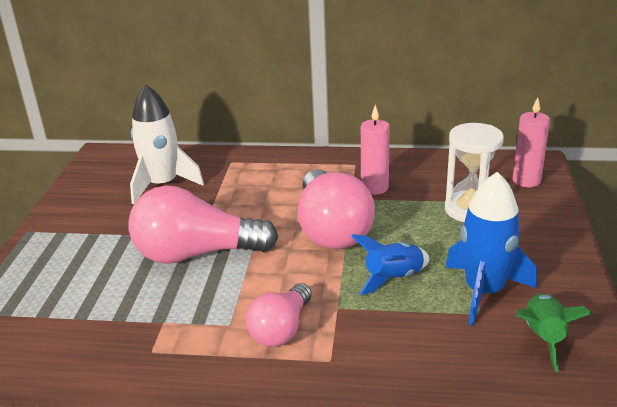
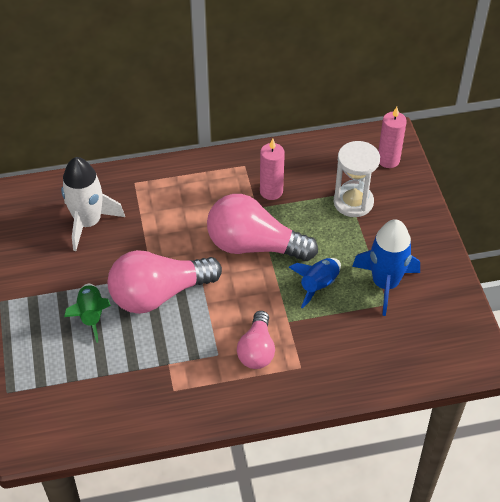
camera: 20 degrees left, 20 degrees up
(331, 229) = (254, 245): pink light bulb -> pink light bulb turned 135 degrees clockwise
(543, 338) = (433, 316): green rocket -> green rocket (91, 316)

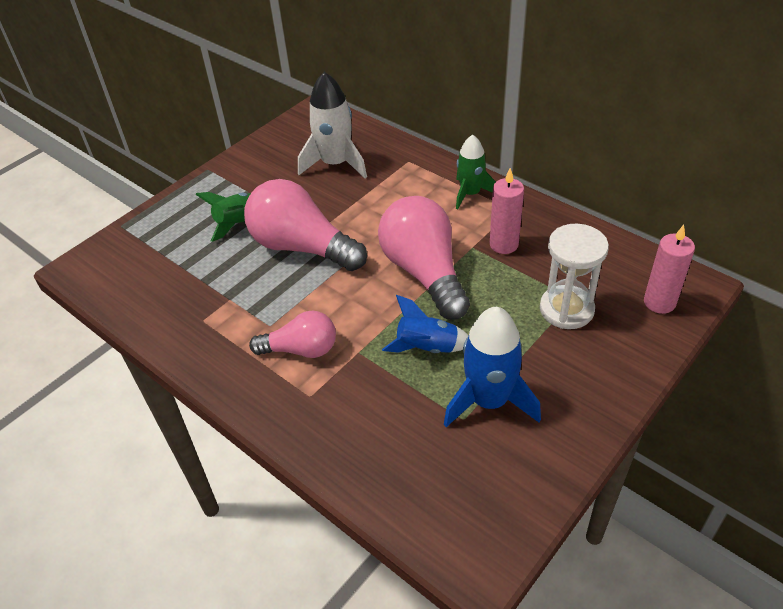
camera: 55 degrees right, 5 degrees down
(206, 174) = (470, 194): none -> green rocket
(257, 350) = (301, 349): pink light bulb -> pink light bulb turned 150 degrees counterclockwise

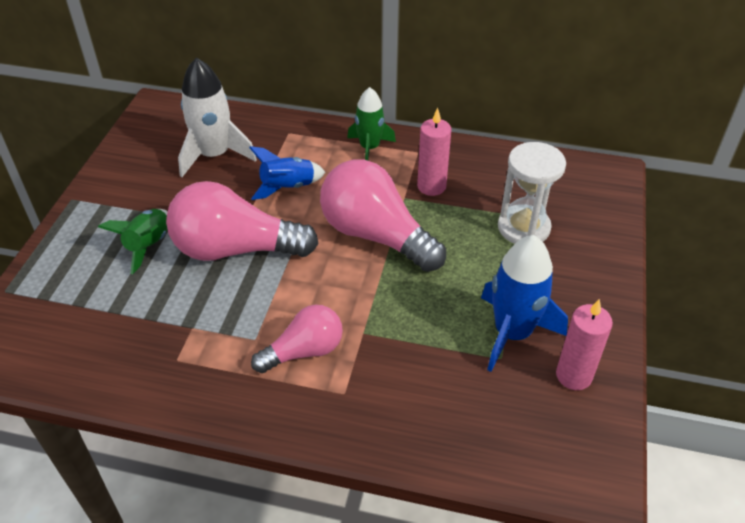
camera: 30 degrees left, 0 degrees up
(427, 348) = (425, 305): blue rocket -> blue rocket (288, 187)
(659, 302) = (593, 197): pink candle -> pink candle (573, 376)

